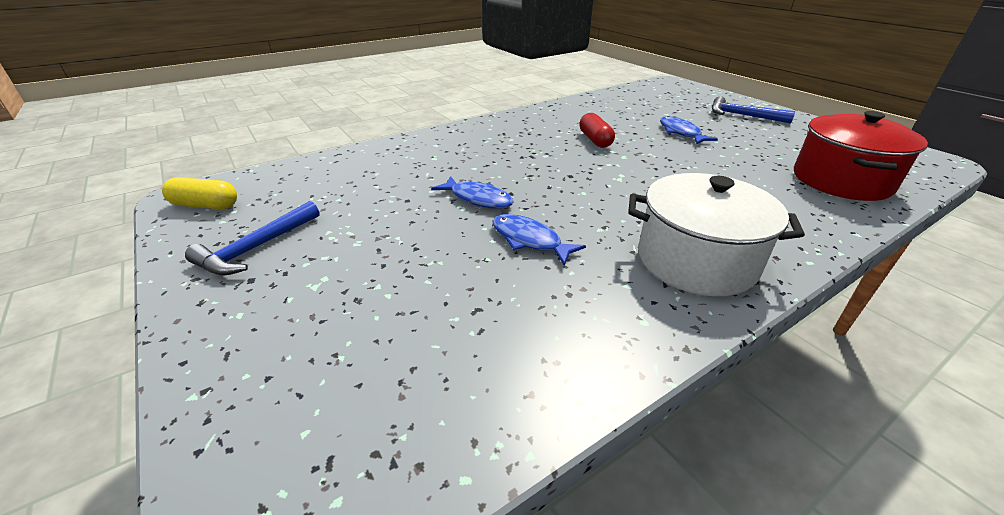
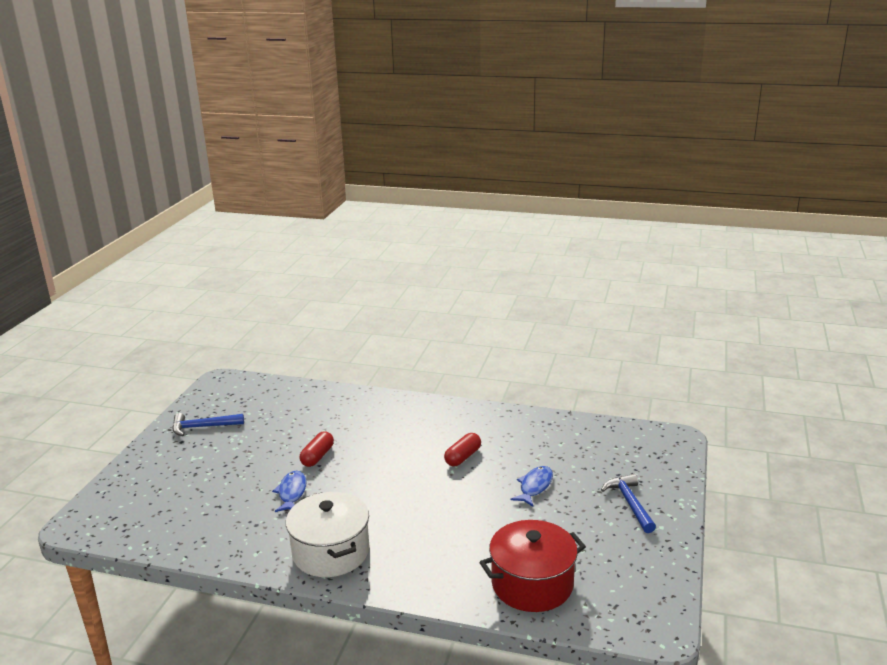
camera: 50 degrees right, 10 degrees down
(205, 205) = (219, 391): yellow capsule -> none
(478, 199) = (317, 456): blue fish -> red capsule

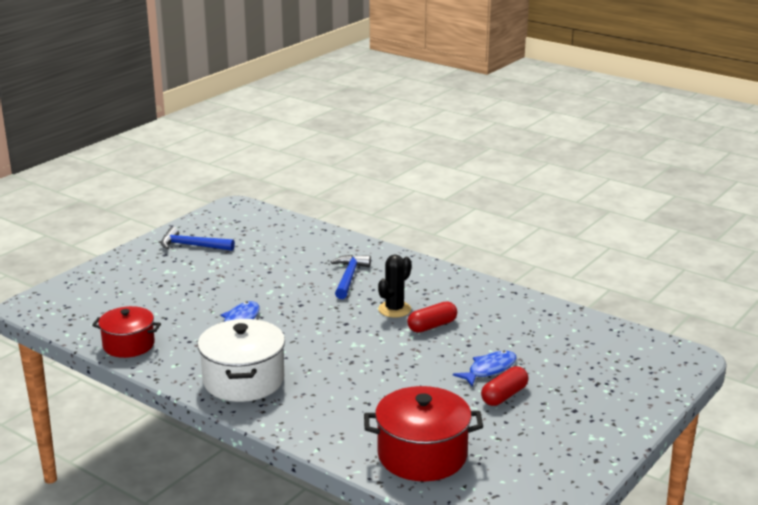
camera: 20 degrees right, 0 degrees up
(199, 543) = (128, 345): none -> red pot
(317, 456) = (285, 294): red capsule -> red capsule (504, 396)
(422, 449) = (394, 309): none -> black cactus
(630, 503) = (583, 408): blue hammer -> blue hammer (349, 277)

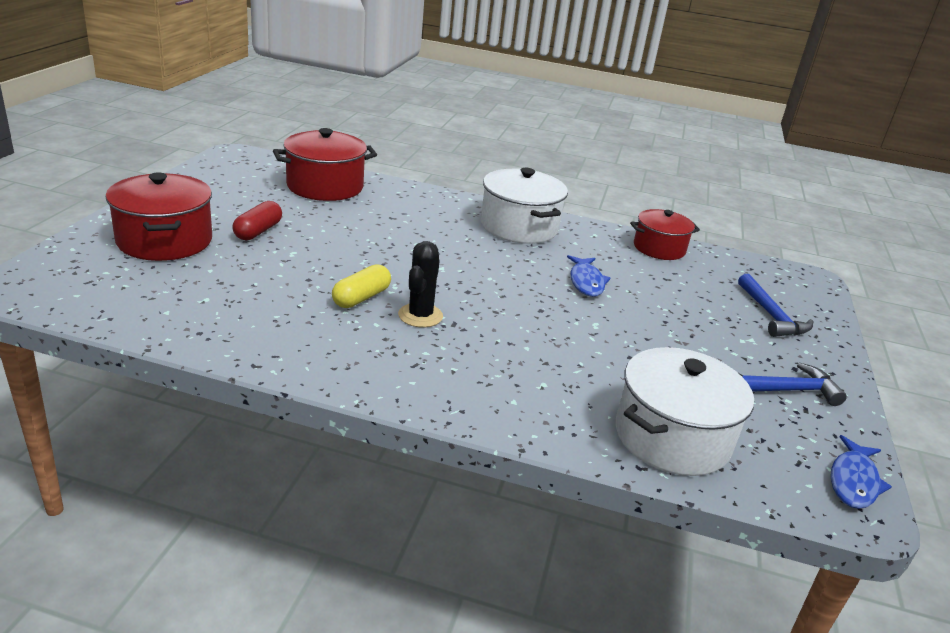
camera: 155 degrees right, 5 degrees up
(293, 236) = (672, 437): none -> white pot
(349, 277) = (515, 360): blue hammer -> blue hammer (771, 315)
(432, 326) = (361, 298): red capsule -> yellow capsule
(489, 369) = (278, 254): blue fish -> blue fish (853, 481)
(587, 392) = (164, 241): none -> red pot

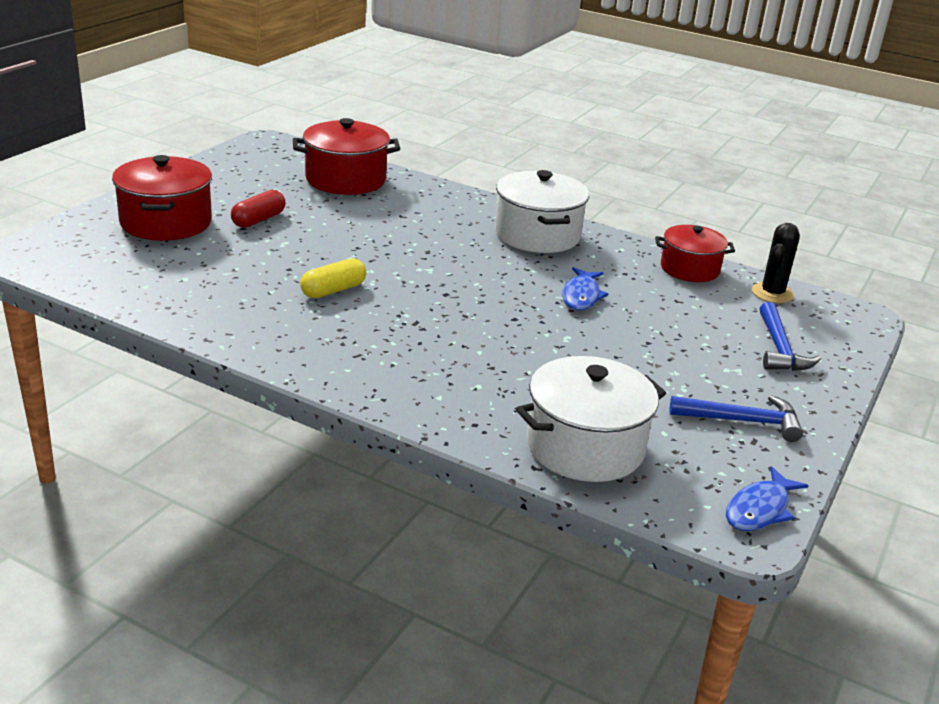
camera: 15 degrees right, 0 degrees up
(420, 315) = (384, 312): black cactus -> black cactus (772, 293)

